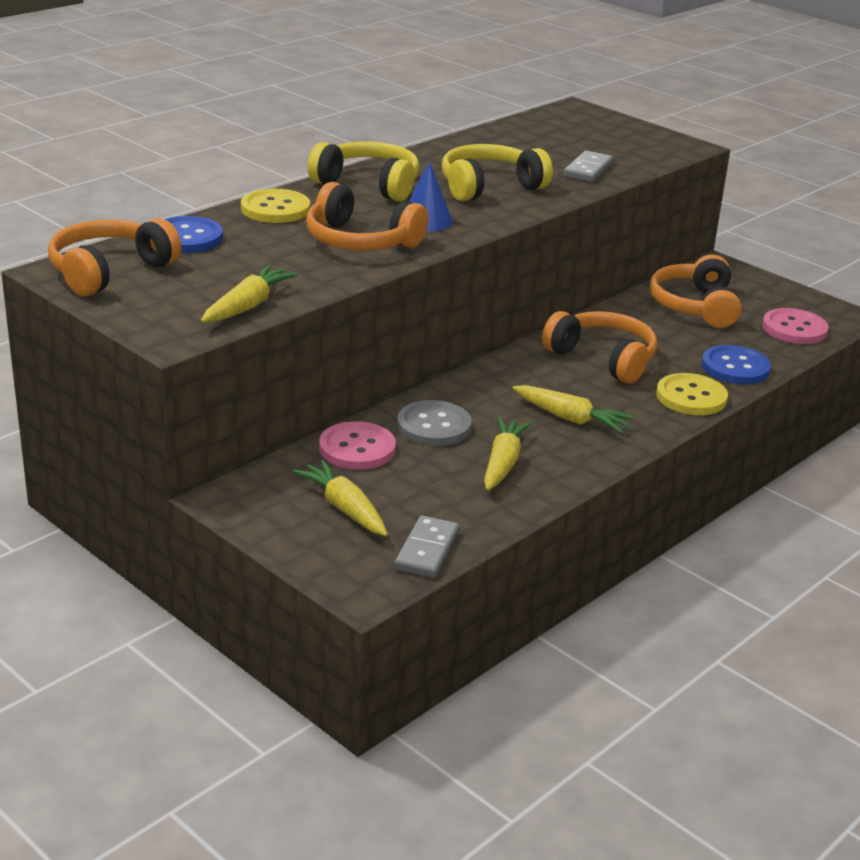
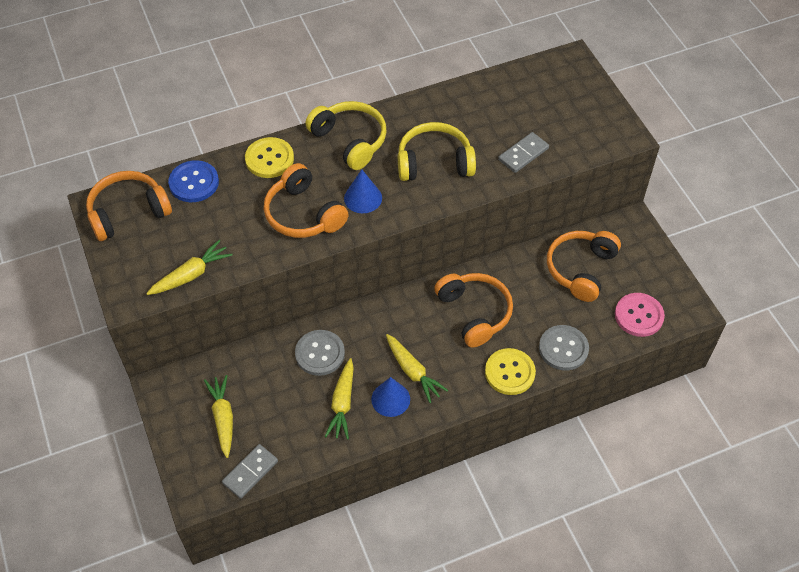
camera: 25 degrees right, 25 degrees up
(357, 448) = (260, 362): pink button -> none
(503, 463) = (342, 404): yellow carrot -> yellow carrot turned 150 degrees clockwise
(563, 446) = (390, 399): none -> blue cone
(735, 367) = (563, 348): blue button -> grey button

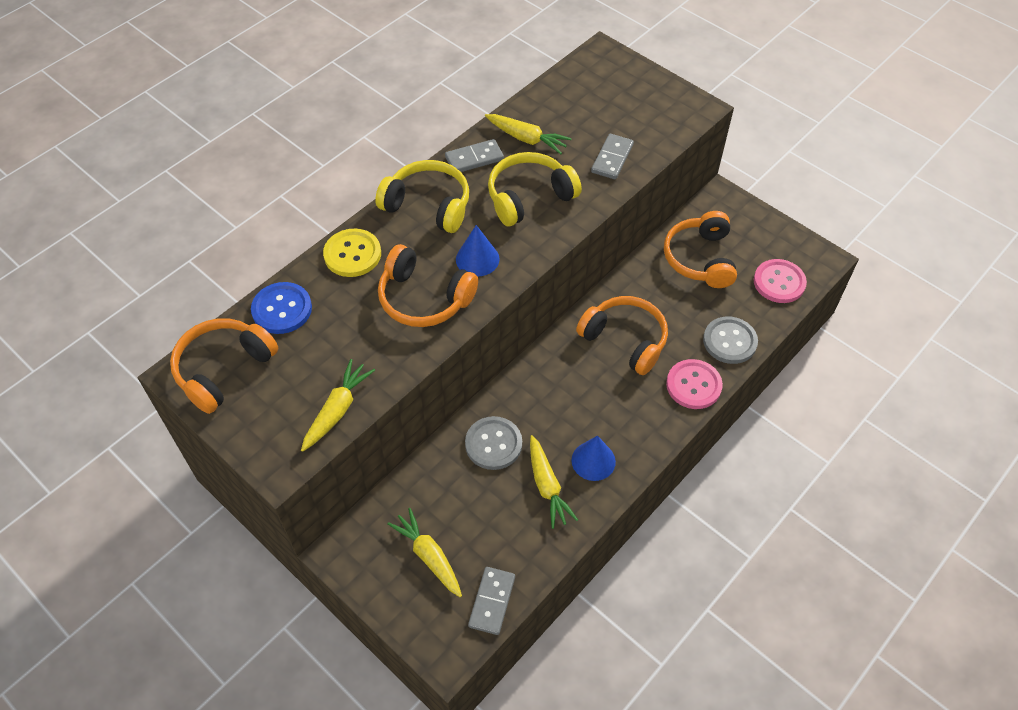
camera: 25 degrees left, 0 degrees up
(409, 115) = (474, 159): none -> grey domino
(413, 372) = (599, 423): yellow carrot -> yellow carrot (527, 139)
(509, 372) = (693, 385): yellow button -> pink button

